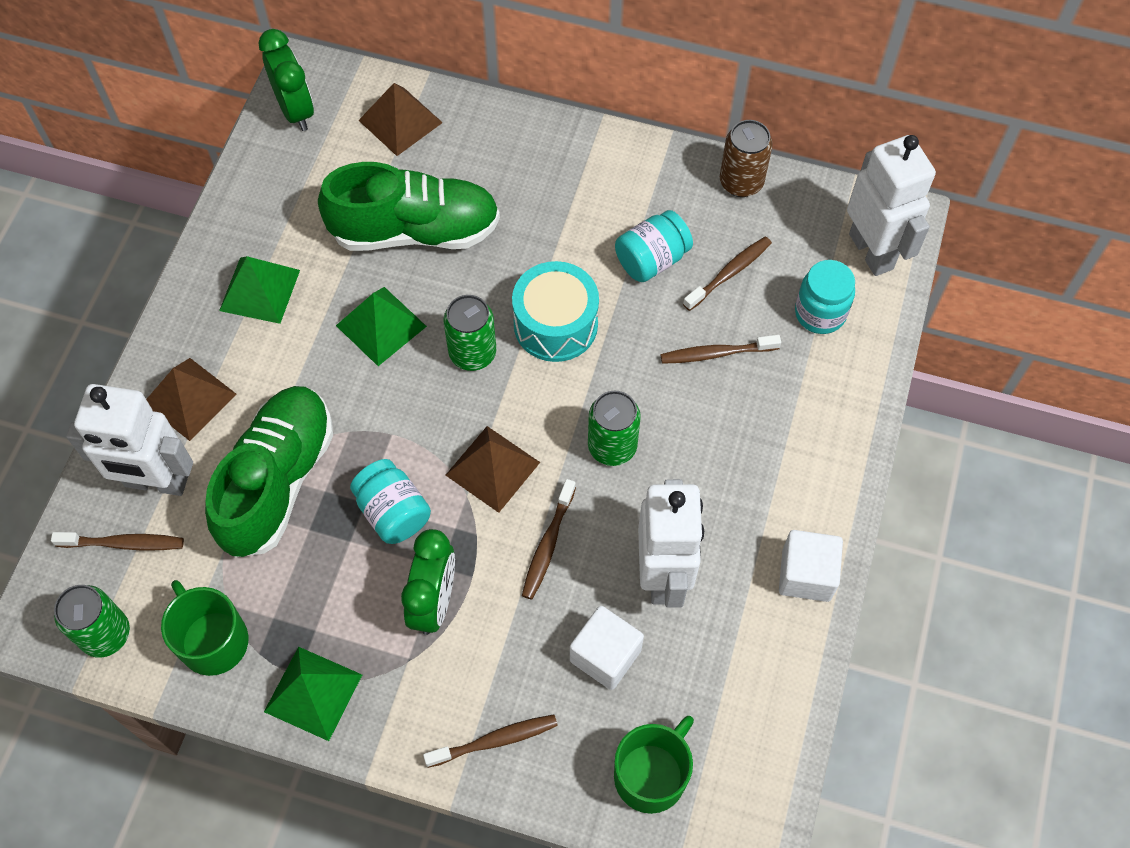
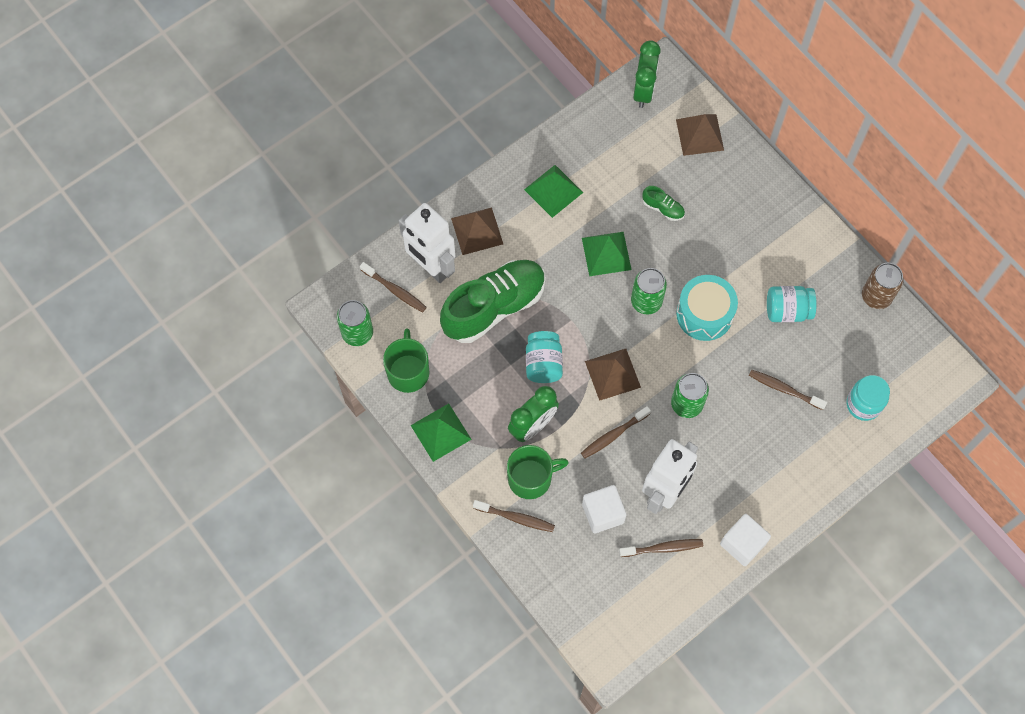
camera: 35 degrees right, 5 degrees up
(415, 230) = (663, 208): green shoe -> green shoe, size x0.40
(651, 775) = (583, 589): green mug -> green mug (531, 478)
(729, 273) = (827, 347): brown toothbrush -> brown toothbrush (663, 548)
(872, 251) = (924, 387): white robot -> none

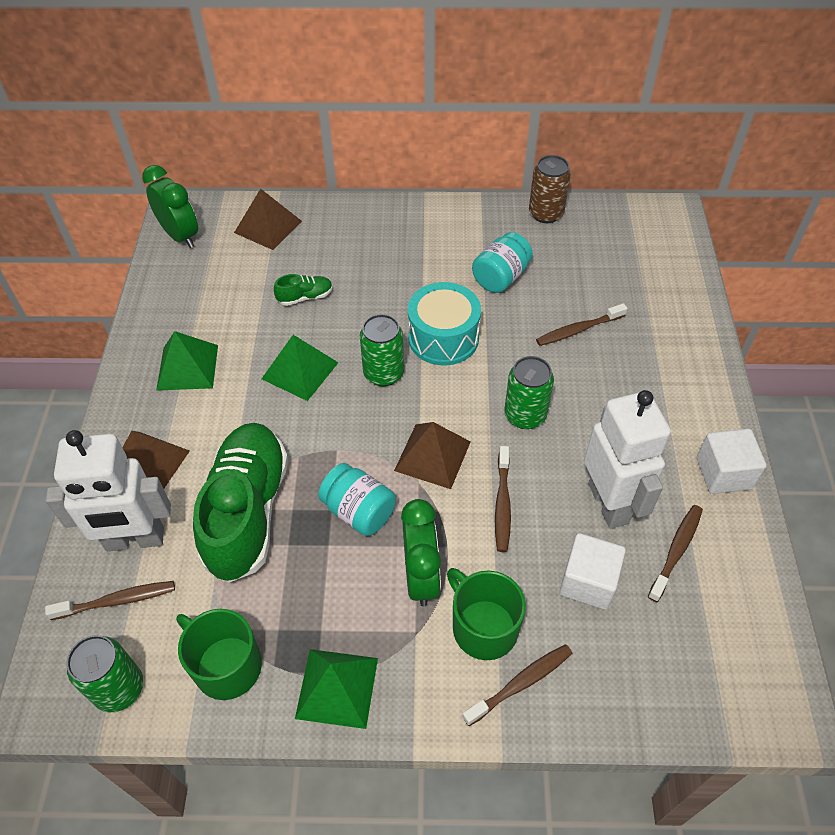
camera: 50 degrees left, 15 degrees down
(531, 478) = (483, 627): green mug -> green mug turned 60 degrees counterclockwise
(863, 404) = (644, 285): turquoise jar -> none

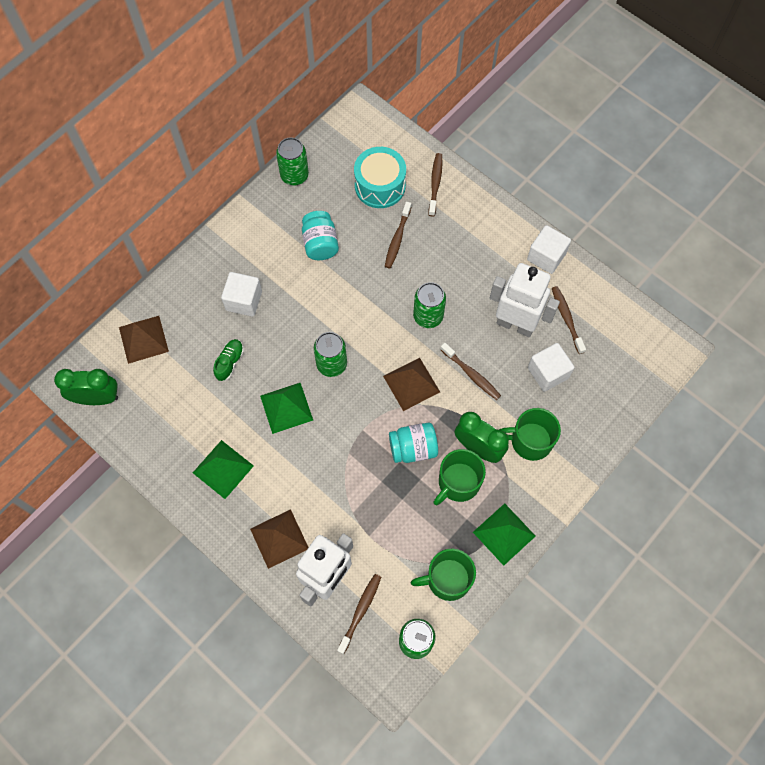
camera: 50 degrees left, 15 degrees up
(247, 511) = (362, 506): green shoe -> none
(358, 587) = (458, 482): none -> green mug
(379, 265) = (244, 301): none -> white cube
(443, 338) = (336, 312): turquoise drum -> turquoise drum (380, 186)
(521, 683) = (571, 448): brown toothbrush -> brown toothbrush (435, 184)
(545, 214) = (294, 175): brown can -> green can

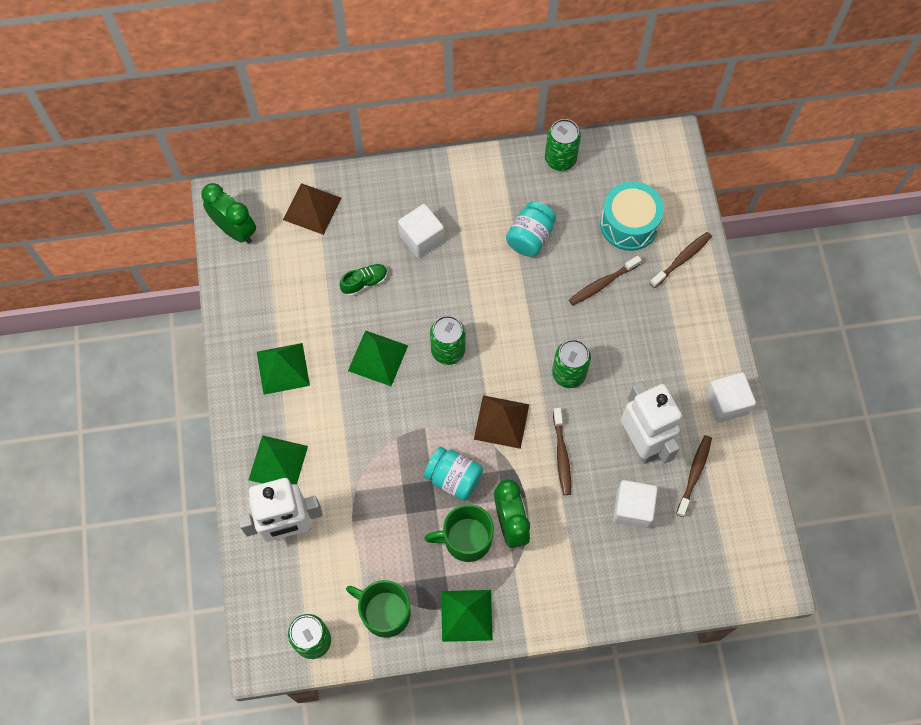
camera: 40 degrees right, 0 degrees up
(279, 538) = (278, 462): brown pyramid -> green pyramid
(360, 611) = (290, 577): brown toothbrush -> none
(530, 441) = (561, 555): green mug -> none

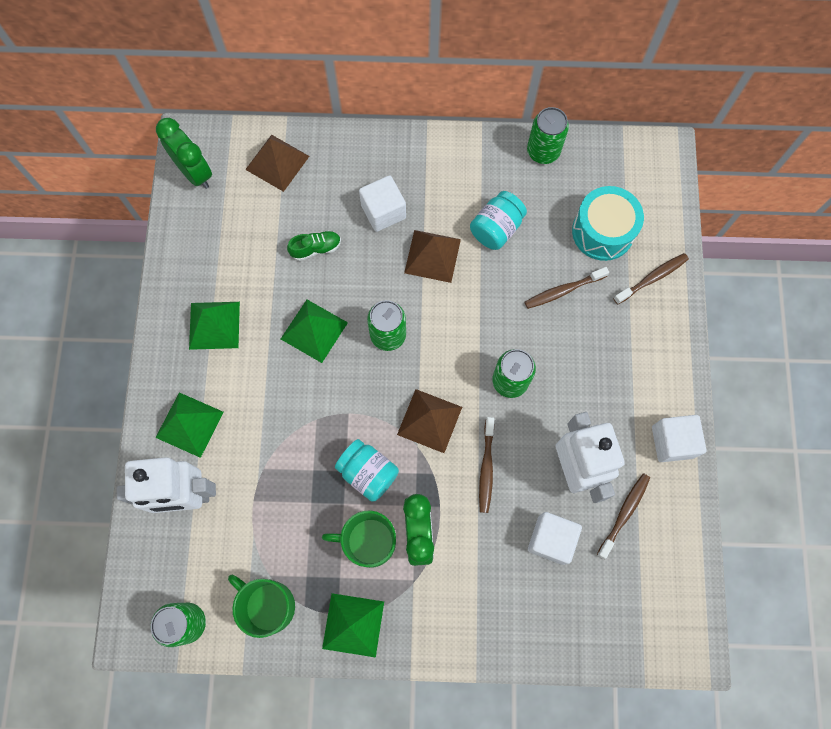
camera: 10 degrees right, 5 degrees up
(475, 271) = (432, 256): none -> brown pyramid

